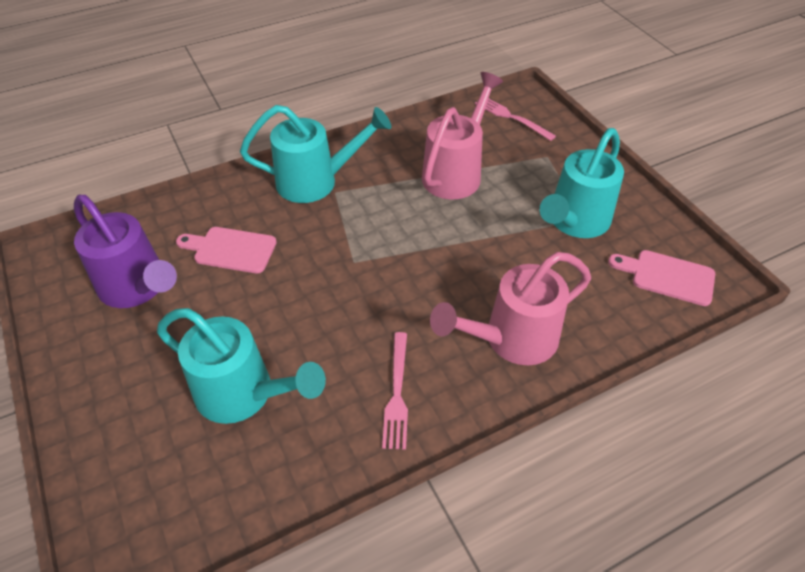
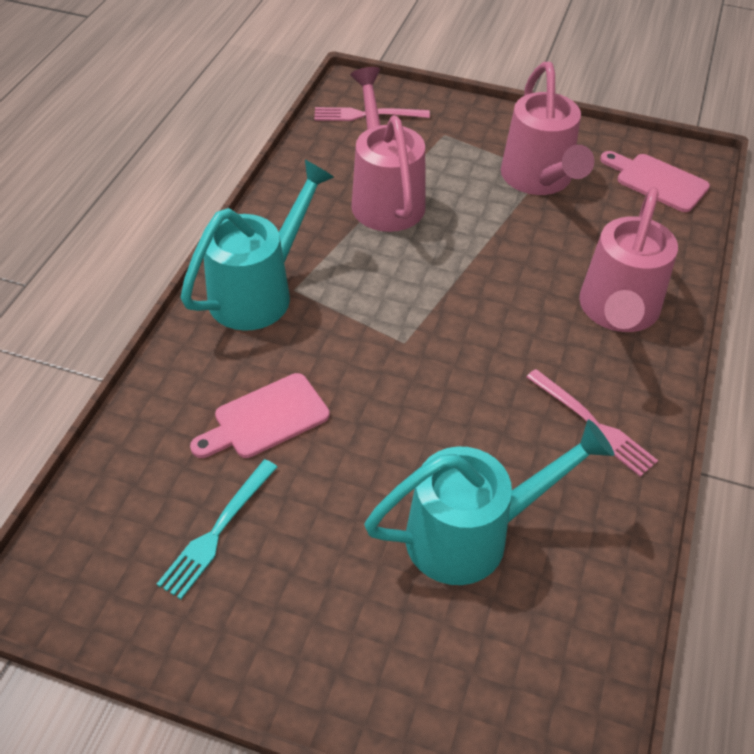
camera: 45 degrees left, 0 degrees up
(137, 287) = (217, 531): purple watering can -> turquoise fork
(575, 222) = (539, 180): turquoise watering can -> pink watering can
(667, 276) = (657, 181): pink cutting board -> pink cutting board turned 60 degrees clockwise

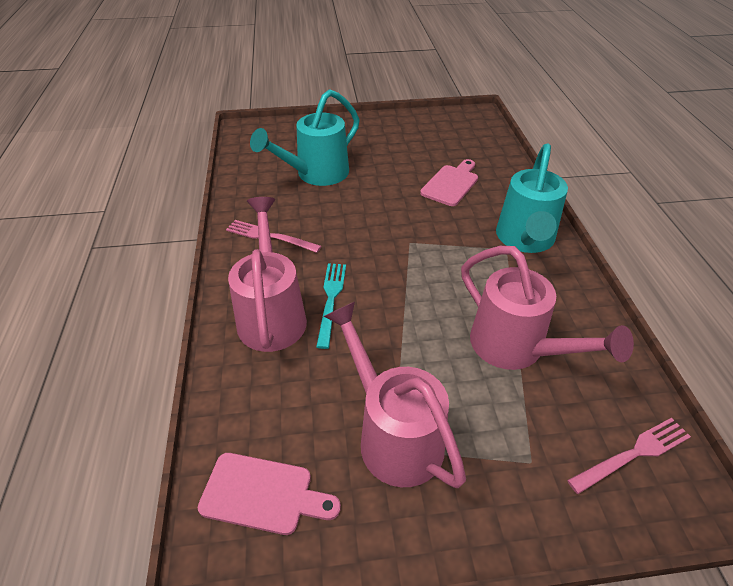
camera: 155 degrees right, 5 degrees down
(217, 531) = (430, 144): turquoise fork -> turquoise fork (331, 300)

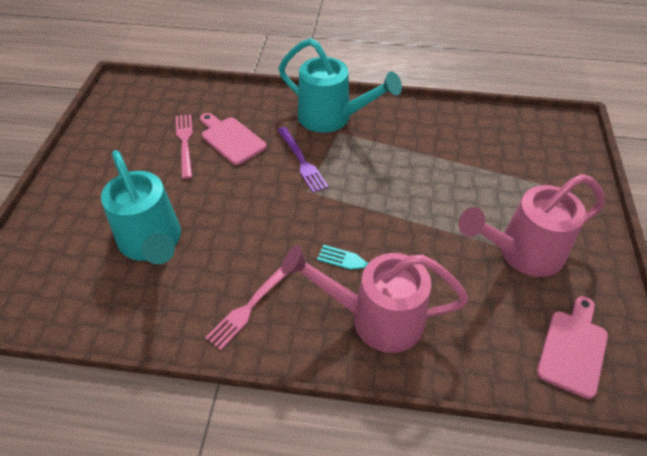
camera: 75 degrees left, 5 degrees up
(447, 231) = (301, 161): none -> purple fork
(516, 348) = (449, 161): pink watering can -> none
(633, 454) = (542, 137): pink fork -> pink fork (185, 143)

